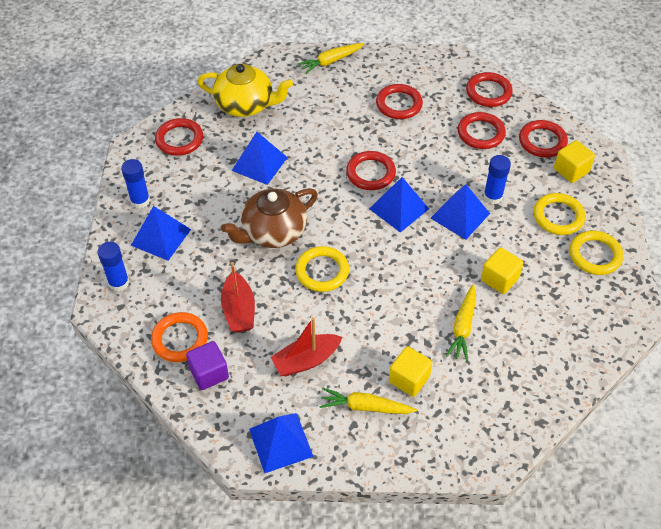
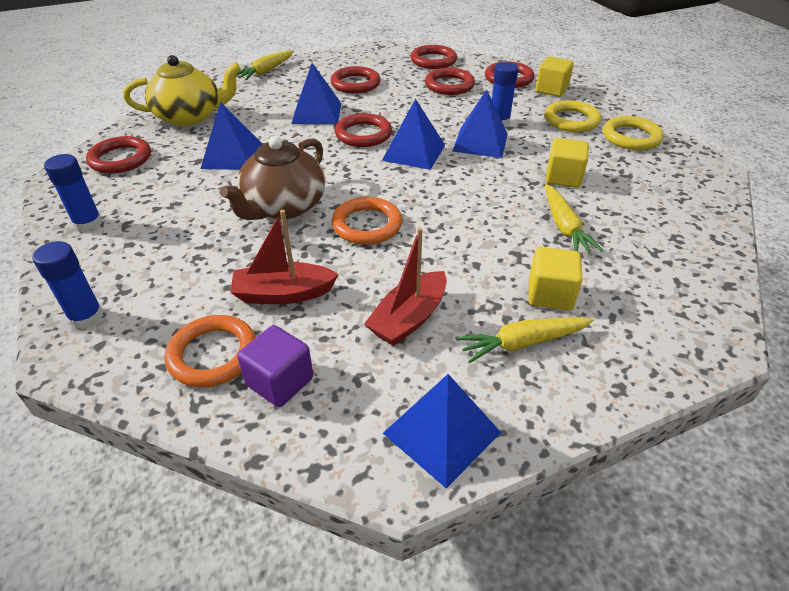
camera: 25 degrees left, 10 degrees down
(161, 237) = (133, 250): blue pyramid -> blue pyramid (316, 113)
(239, 310) = (283, 294): red boat -> red boat turned 120 degrees clockwise
(322, 271) = (367, 225): yellow ring -> orange ring

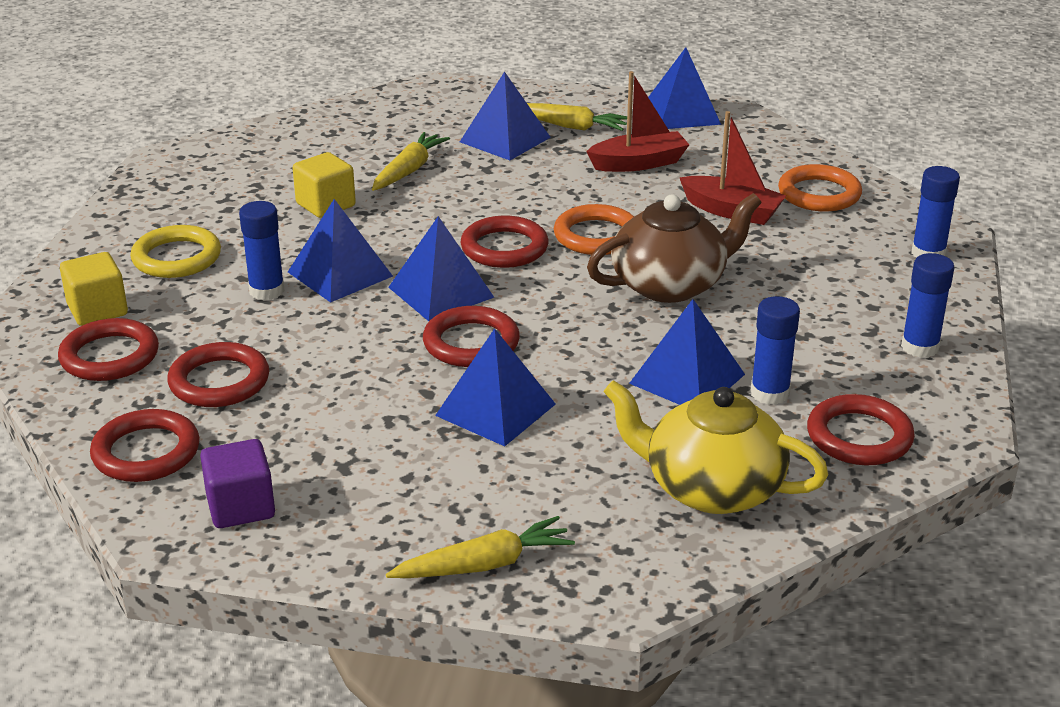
camera: 145 degrees left, 10 degrees down
(180, 163) = (769, 393): none -> blue glue stick
(280, 381) = (774, 165): purple cube -> purple cube (241, 507)
(355, 84) = (359, 451): red ring -> red ring (504, 248)
(550, 294) = (505, 139): yellow cube -> blue pyramid
(631, 137) = (160, 214): yellow ring -> none

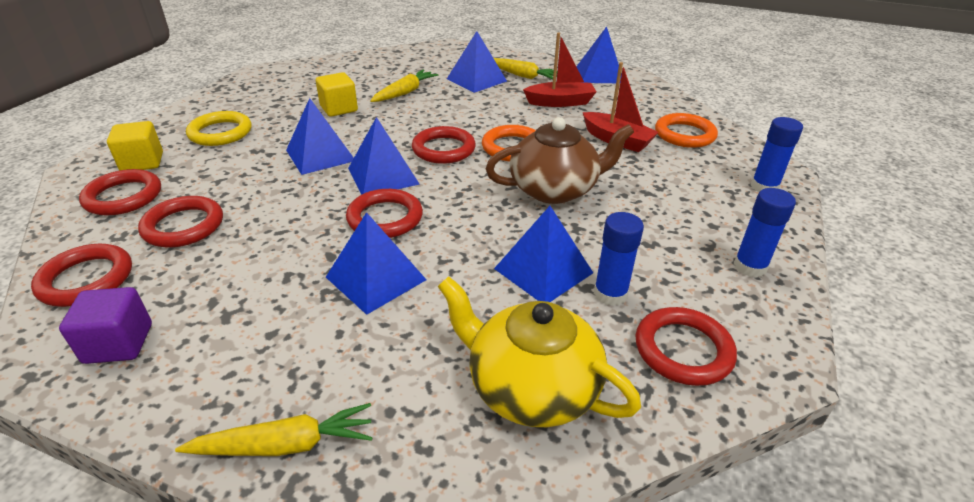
camera: 10 degrees right, 5 degrees up
(267, 291) = (263, 162): blue glue stick -> none

